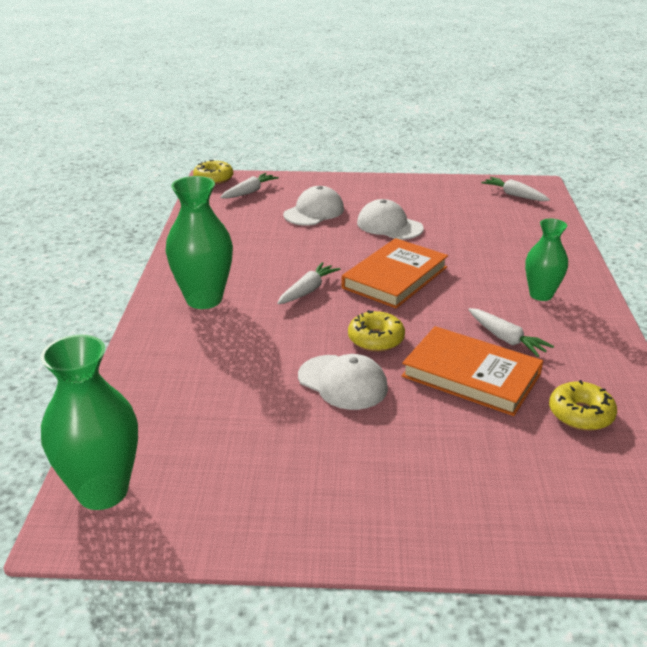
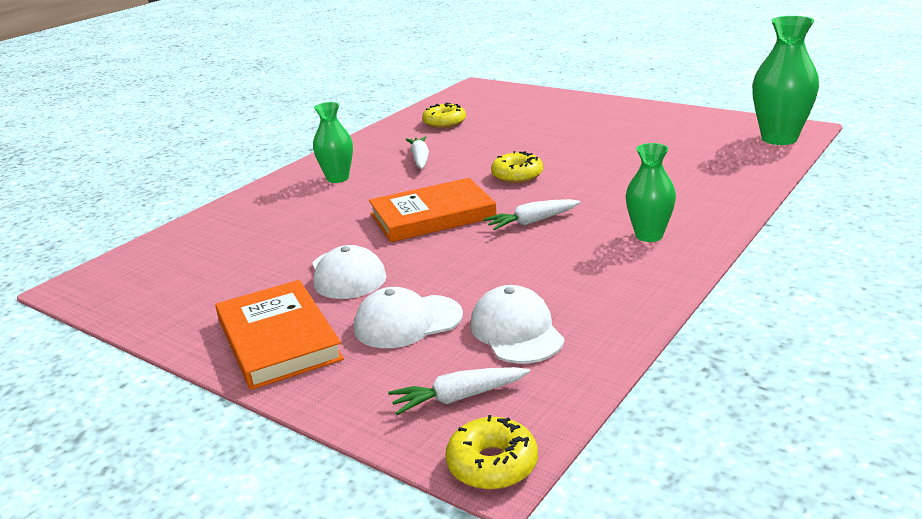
camera: 145 degrees left, 5 degrees down
(204, 299) = (649, 235): green vase -> green vase, size x0.64
(342, 382) = (574, 157): white cap -> white cap (516, 331)
(471, 375) = (479, 147): orange book -> orange book (278, 339)
(514, 195) = (134, 278): white carrot -> none

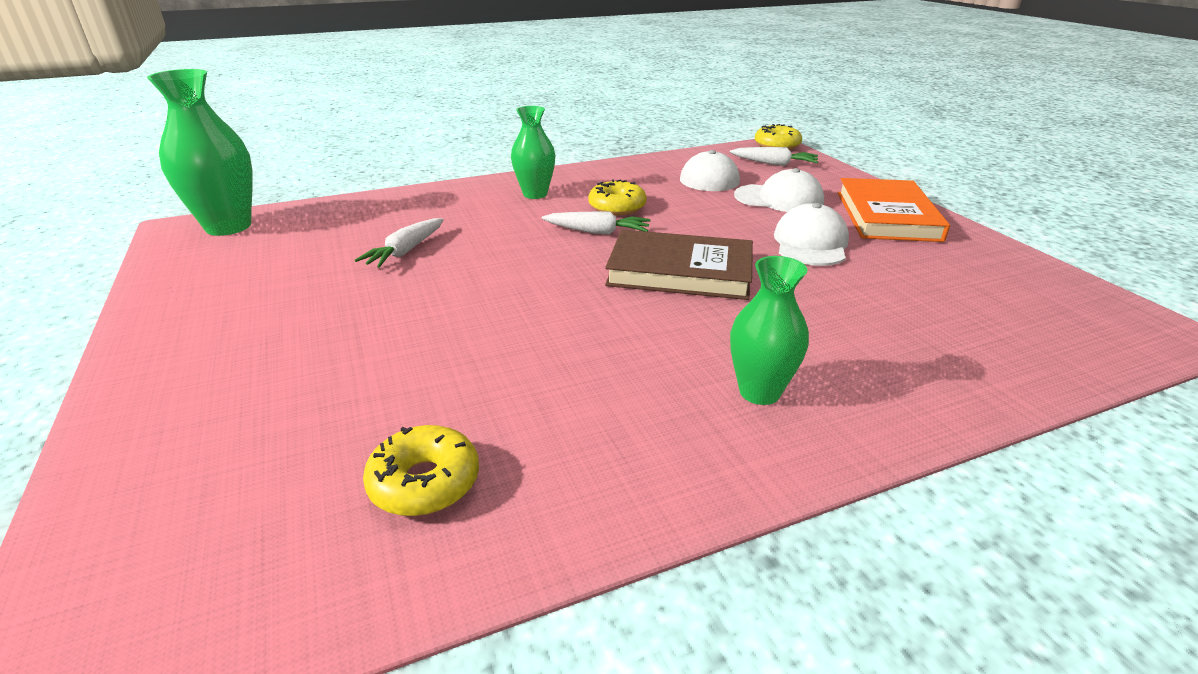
camera: 150 degrees left, 5 degrees up
(420, 159) = (595, 378): white carrot -> white carrot (405, 251)
(432, 216) = (680, 271): orange book -> brown book
(517, 176) = (525, 287): yellow donut -> yellow donut (617, 207)

